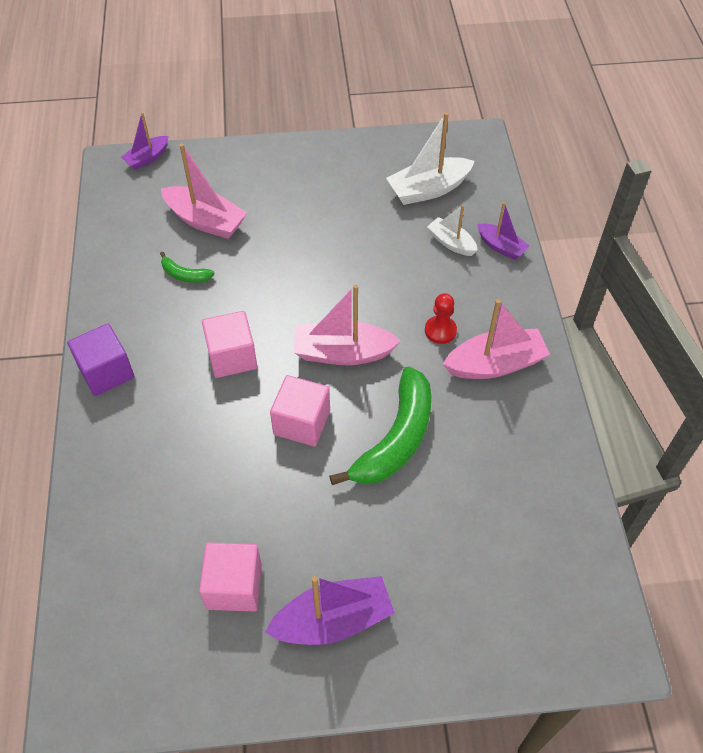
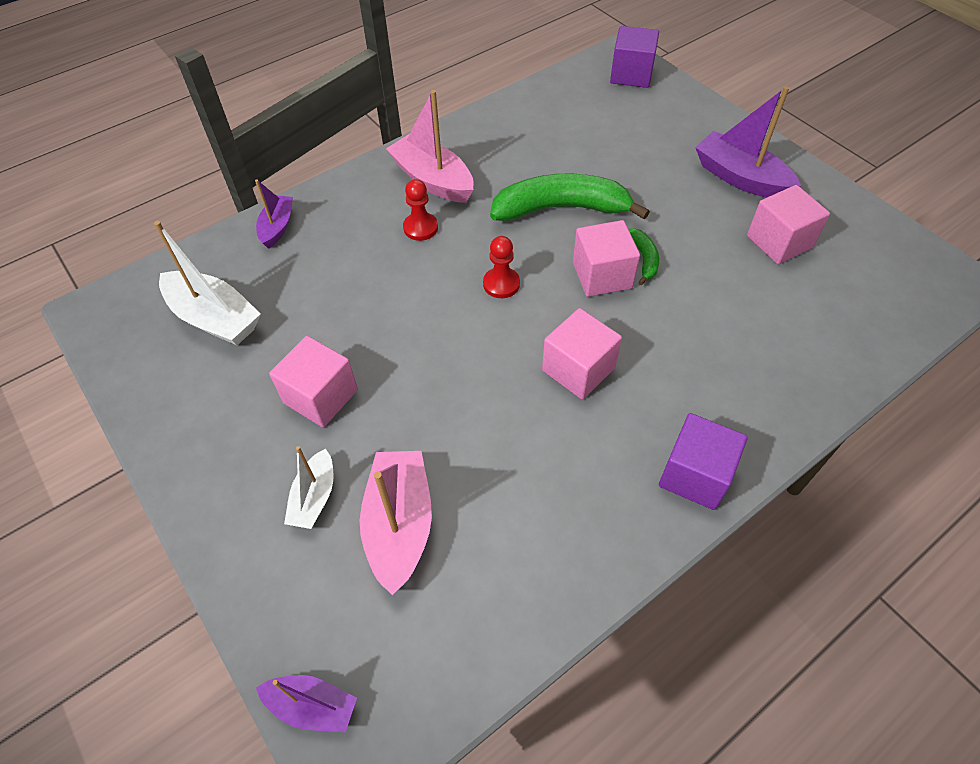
camera: 120 degrees left, 0 degrees up
(184, 275) = (504, 488): green banana -> green banana (643, 259)
(321, 218) = (320, 396): none -> pink cube
(343, 353) = (501, 284): pink boat -> red pawn
(451, 243) = (294, 265): white boat -> white boat (314, 497)
(567, 637) = (631, 75): none -> purple cube

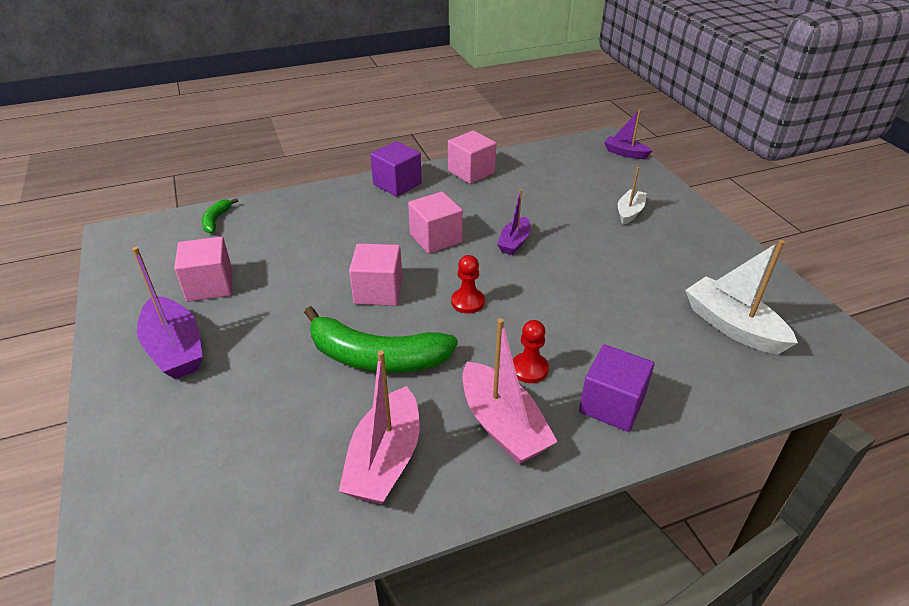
camera: 165 degrees left, 15 degrees down
(277, 227) = (690, 405): purple boat -> purple boat (514, 242)
(320, 396) = (629, 257): pink cube -> pink cube (471, 172)
(399, 525) = (577, 194): pink boat -> pink boat (385, 459)
(631, 75) = (139, 547): purple cube -> purple cube (611, 405)
(643, 259) = (334, 296): green banana -> green banana (216, 220)

